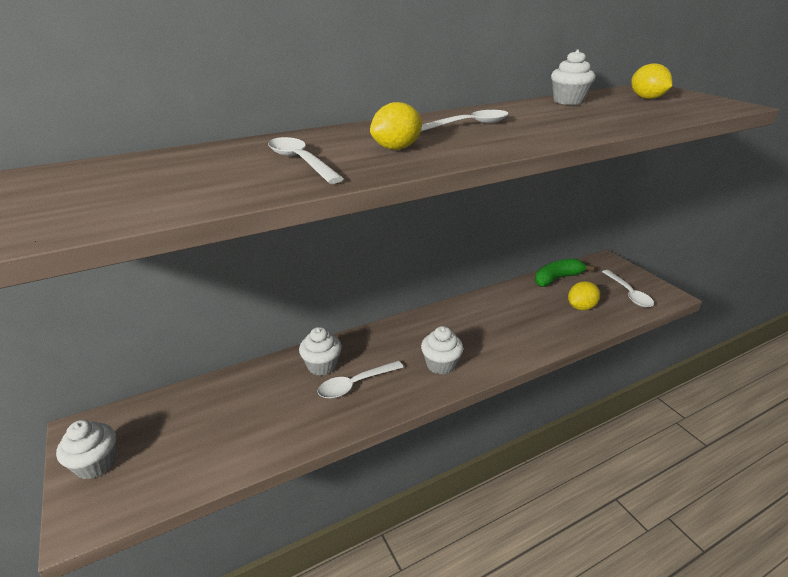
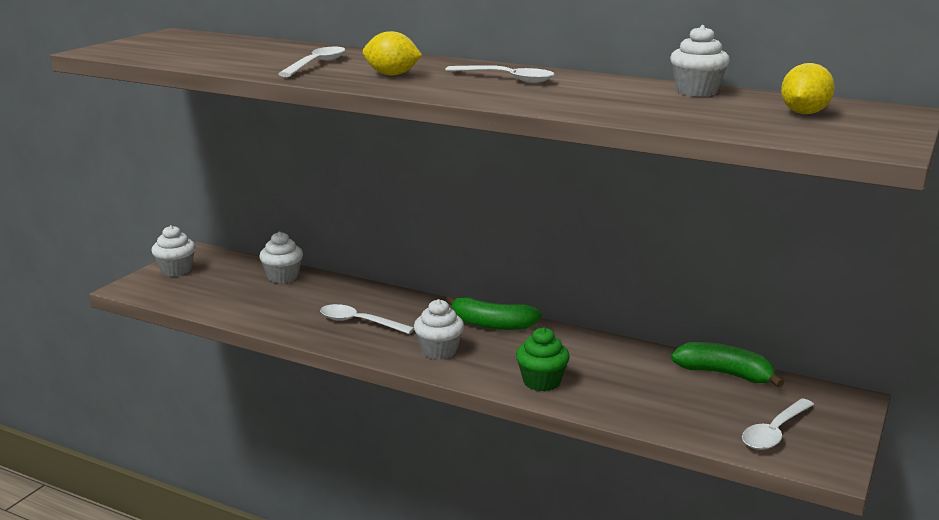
camera: 55 degrees right, 10 degrees down
(322, 366) = (366, 301): white cupcake -> white cupcake (283, 277)
(423, 326) = (492, 324): none -> green banana
(520, 341) = (541, 382): none -> green cupcake
(581, 307) = (677, 404): yellow lemon -> none

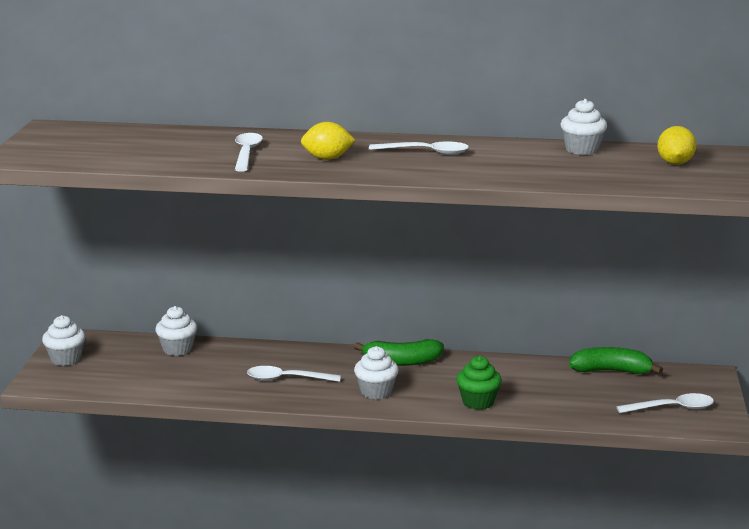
camera: 20 degrees left, 0 degrees up
(774, 432) = (672, 408): white spoon -> white spoon turned 120 degrees counterclockwise

